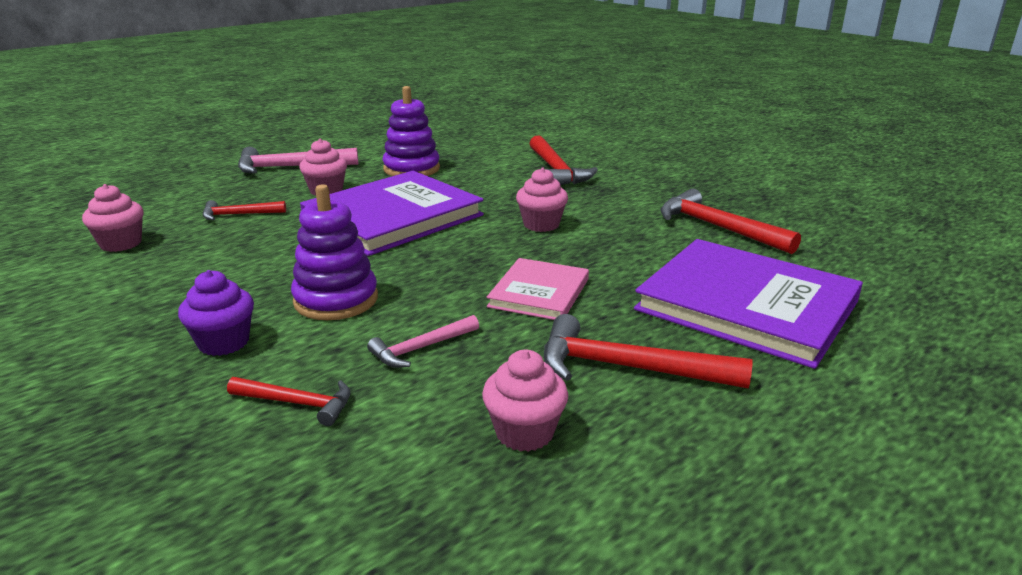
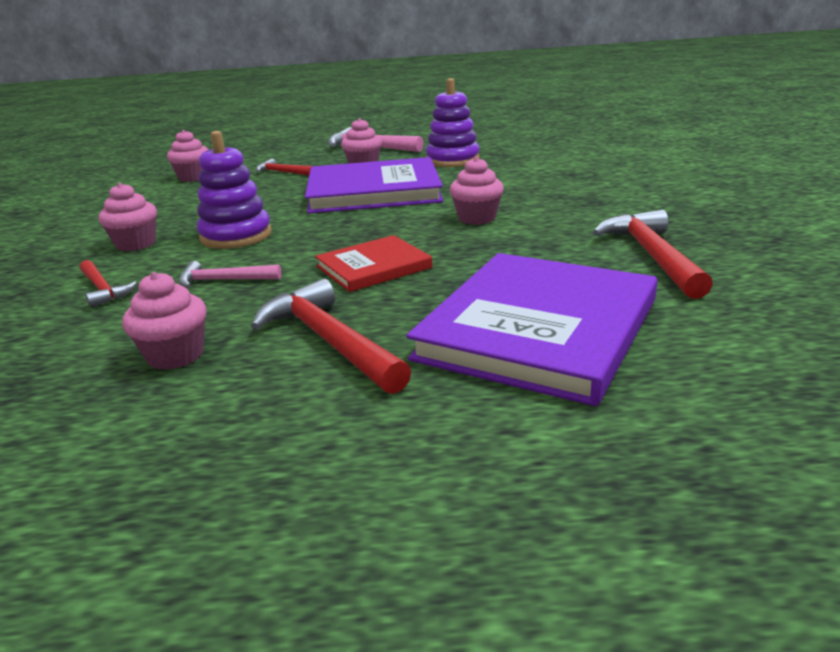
camera: 40 degrees right, 0 degrees up
(224, 342) = (136, 244): purple cupcake -> pink cupcake
(539, 293) = (373, 267): pink book -> red book
(556, 170) = (576, 179): red hammer -> none
(747, 305) = (539, 329): purple book -> purple book turned 45 degrees clockwise

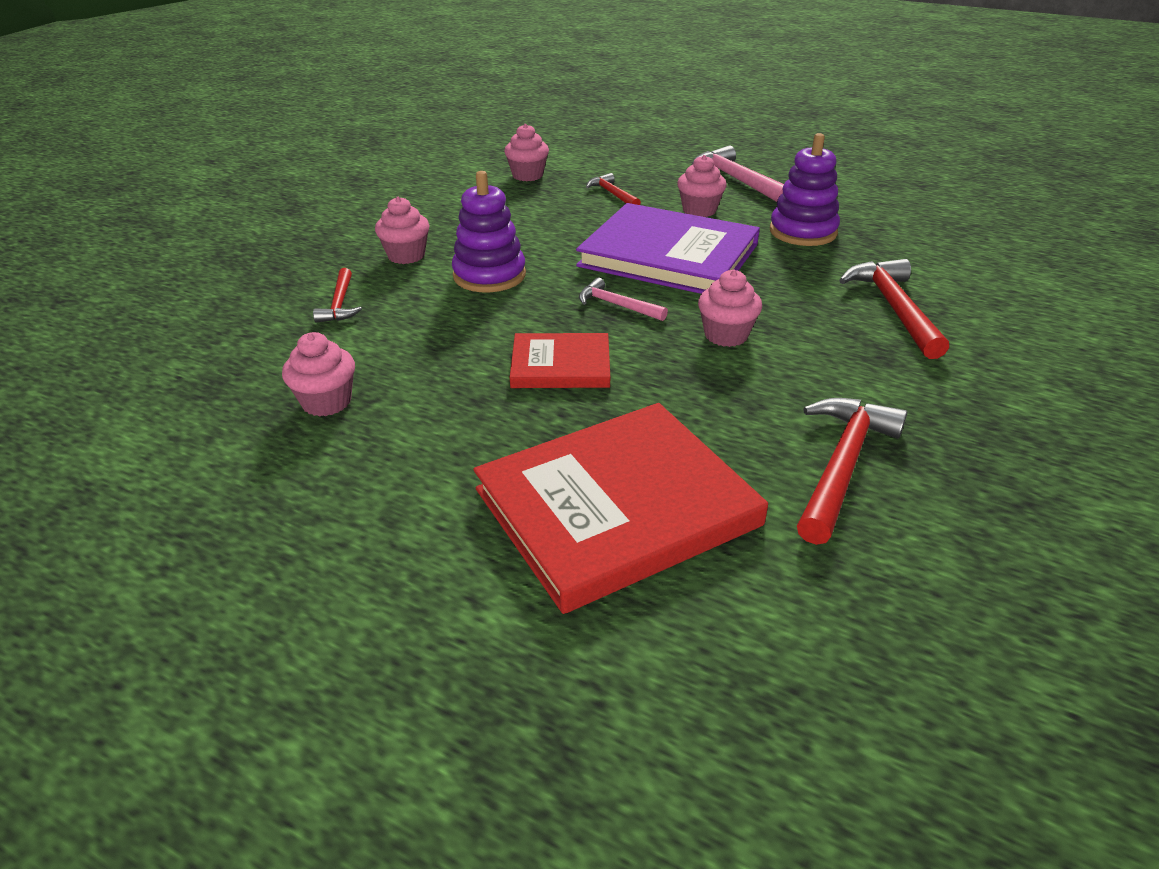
camera: 30 degrees right, 10 degrees up
(223, 280) = (430, 330): pink hammer -> pink hammer (617, 305)
(329, 340) = (441, 438): red hammer -> red hammer (894, 308)
(539, 329) = (617, 507): purple book -> red book

